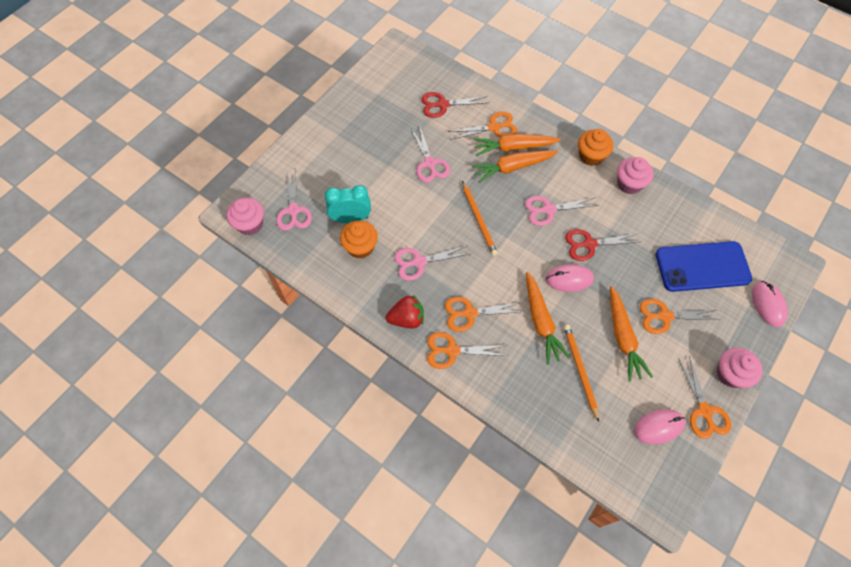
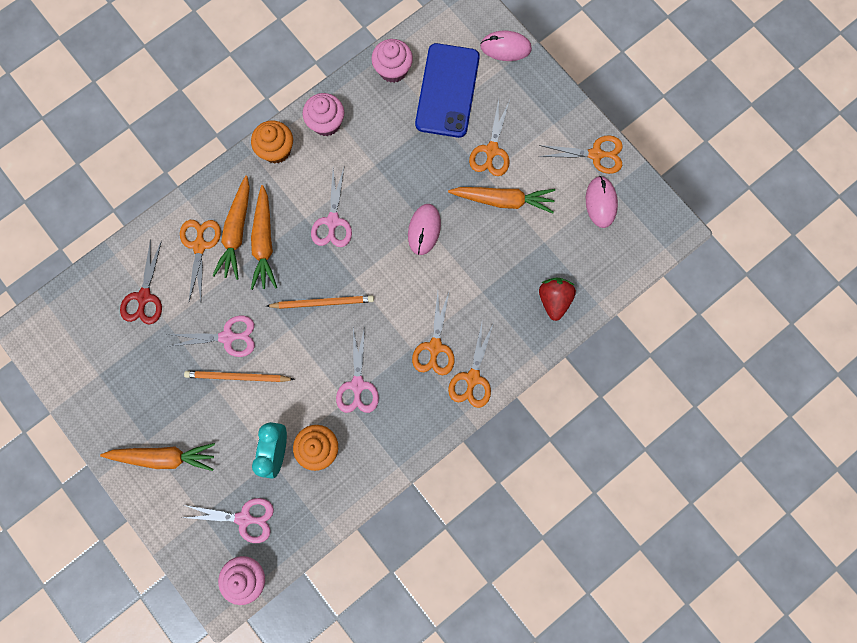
camera: 75 degrees left, 15 degrees up
(407, 319) = (423, 417): red strawberry -> red strawberry (554, 300)
(541, 321) = (464, 275): orange carrot -> orange carrot (164, 457)
(580, 370) = (527, 255): orange pencil -> orange pencil (237, 377)
(589, 244) = (389, 193): red scissors -> none
(730, 374) = (566, 115): pink cupcake -> pink cupcake (393, 70)

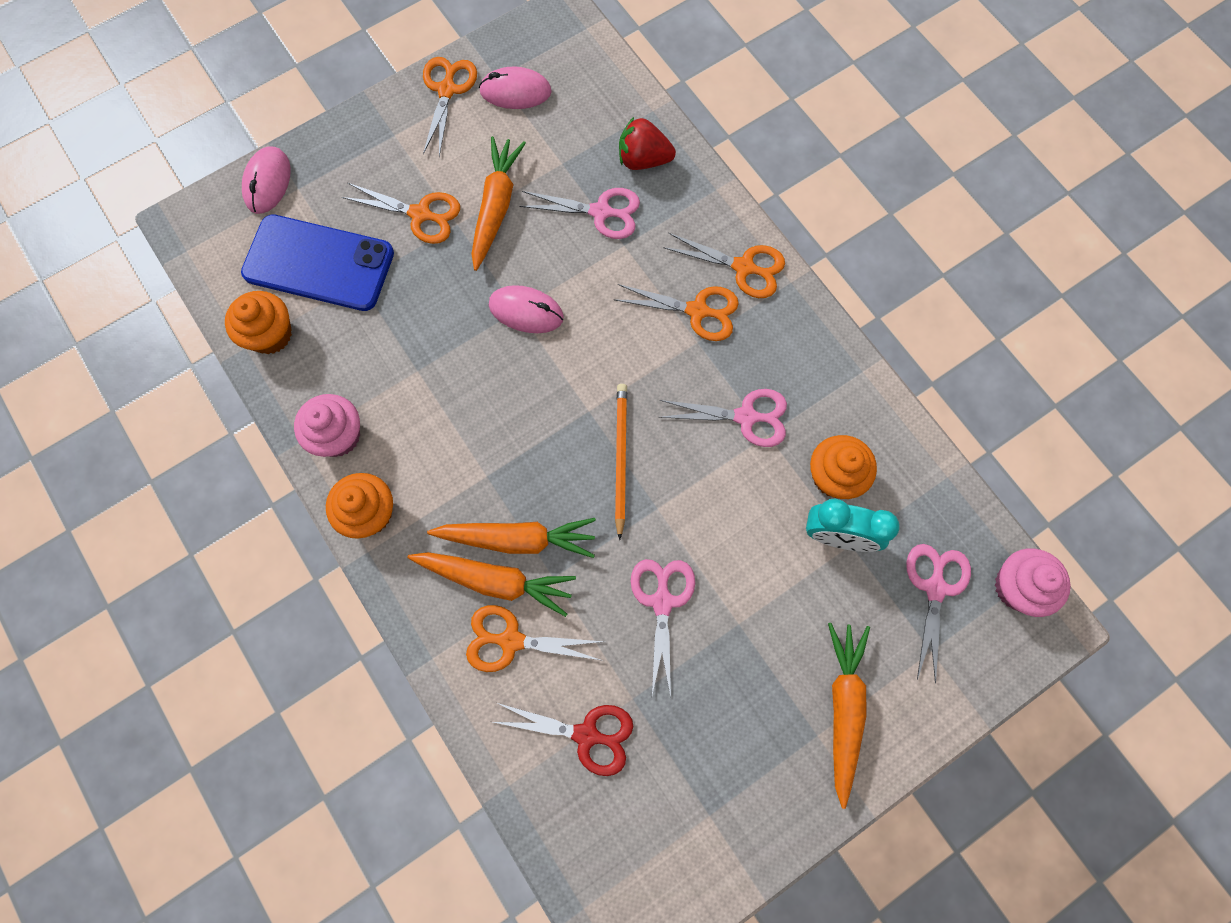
camera: 85 degrees left, 5 degrees down
(237, 377) = (725, 589): orange pencil -> none
(333, 221) = (497, 436): pink scissors -> pink scissors (600, 212)
(393, 70) = (270, 334): pink cupcake -> orange cupcake

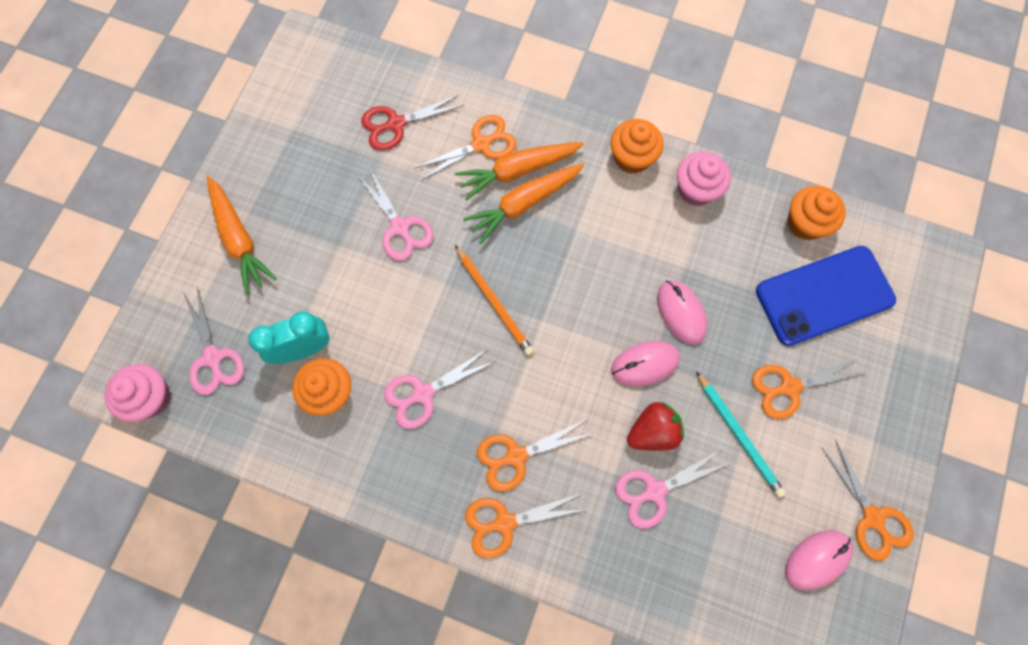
camera: 145 degrees right, 0 degrees up
(268, 182) = (923, 331): pink mouse -> pink mouse (681, 313)
(496, 207) = (739, 435): orange carrot -> turquoise pencil
(643, 159) = (658, 569): red strawberry -> red strawberry (652, 431)

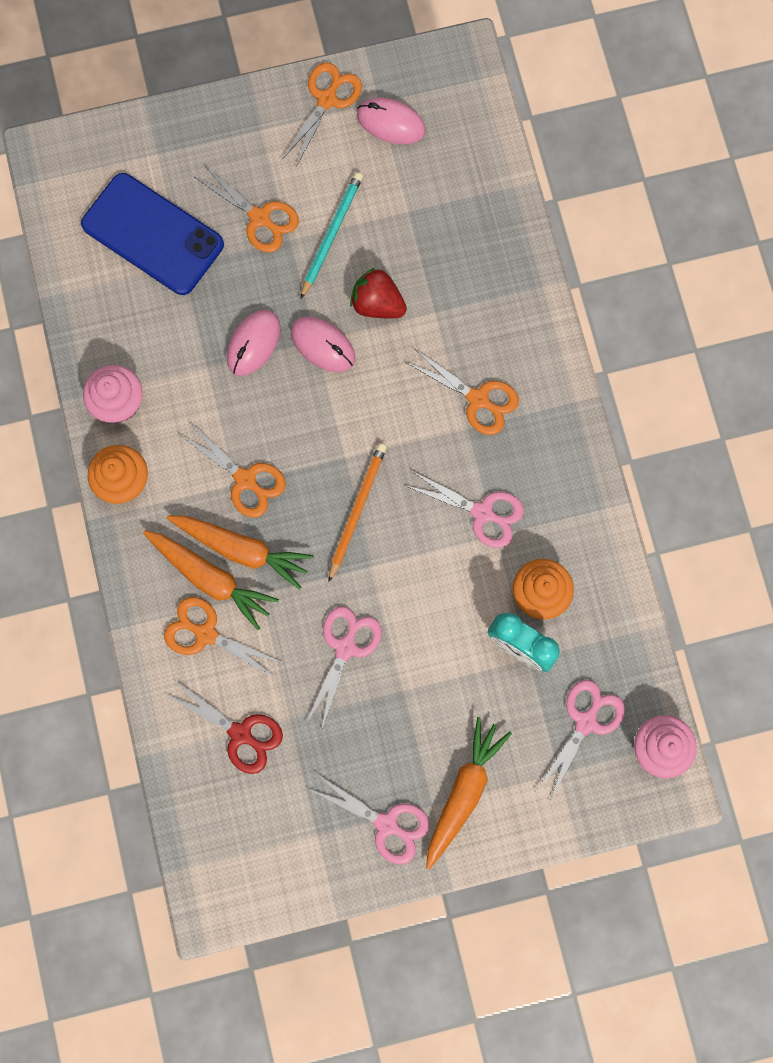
camera: 125 degrees left, 5 degrees up
(505, 522) = (537, 372): orange scissors -> orange scissors (245, 479)
(655, 491) = (426, 272): pink scissors -> pink scissors (386, 824)
(805, 223) = (89, 288): orange cupcake -> none

